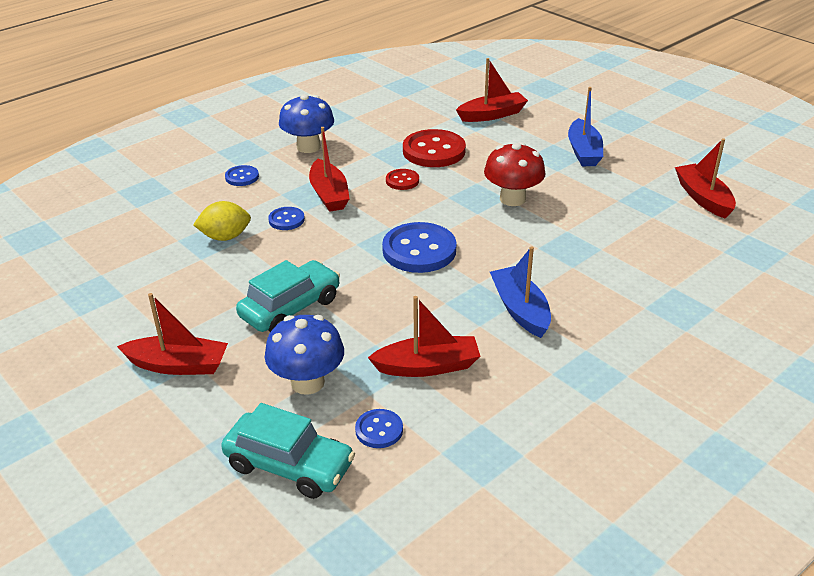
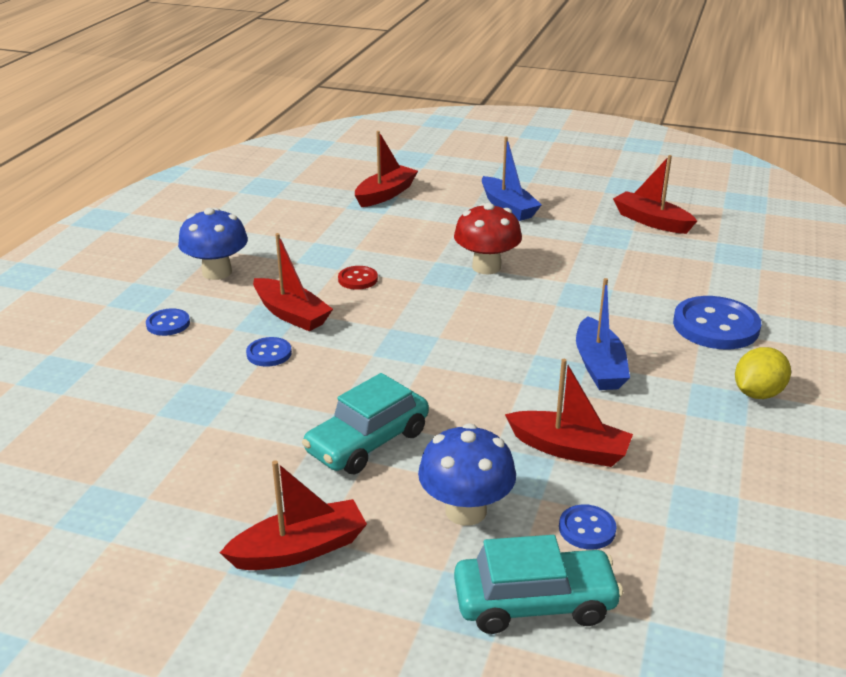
camera: 30 degrees left, 5 degrees down
(225, 237) = (213, 393): yellow lemon -> yellow lemon (757, 393)
(290, 308) = (368, 442): turquoise car -> turquoise car turned 150 degrees counterclockwise
(419, 250) = (445, 341): blue button -> blue button (715, 326)
(427, 366) = (569, 449): red boat -> red boat turned 60 degrees clockwise
(434, 151) = (361, 242): red button -> none
(520, 310) = (599, 366): blue boat -> blue boat turned 135 degrees counterclockwise

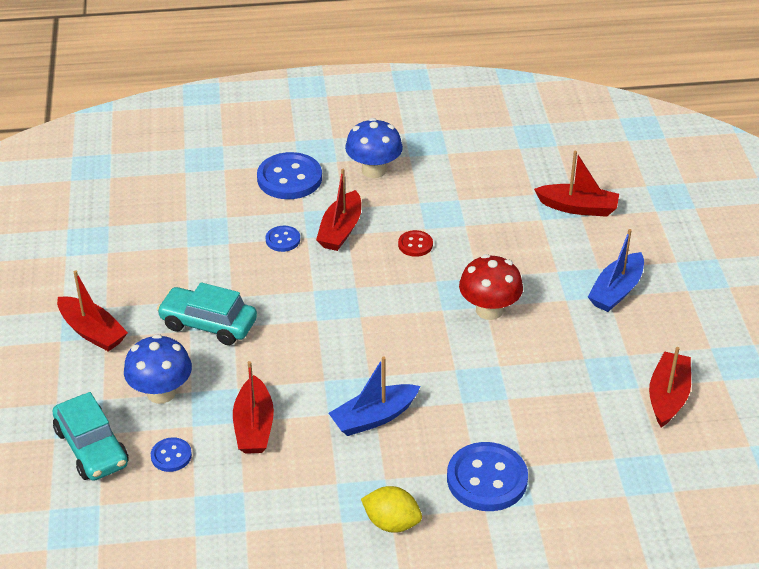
camera: 65 degrees right, 10 degrees up
(168, 324) = (289, 178): blue button -> blue button, size x1.96

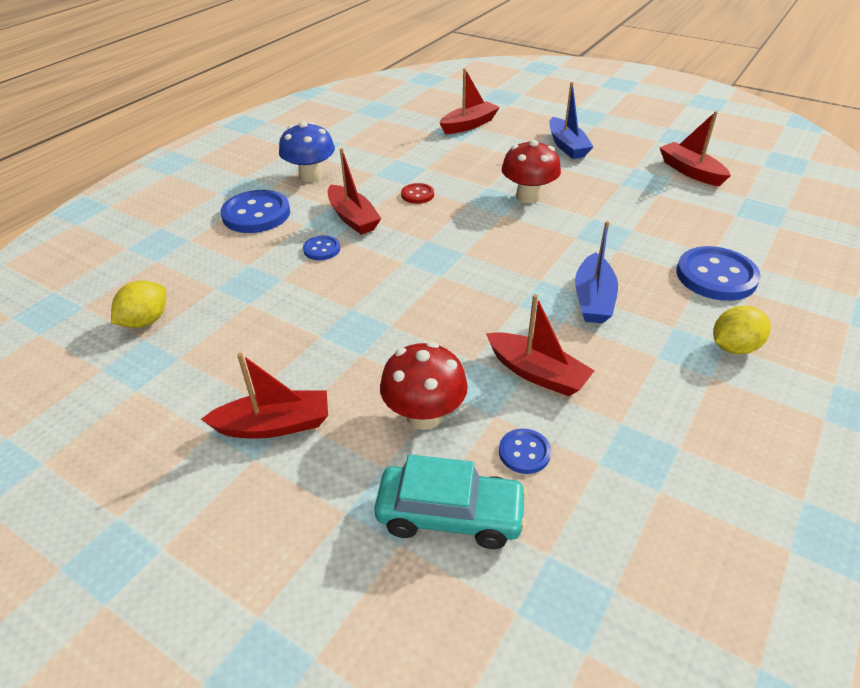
camera: 50 degrees left, 0 degrees up
(124, 214) = (146, 321): none -> yellow lemon
(161, 393) = (424, 415): blue mushroom -> red mushroom
(208, 324) = (368, 338): turquoise car -> none

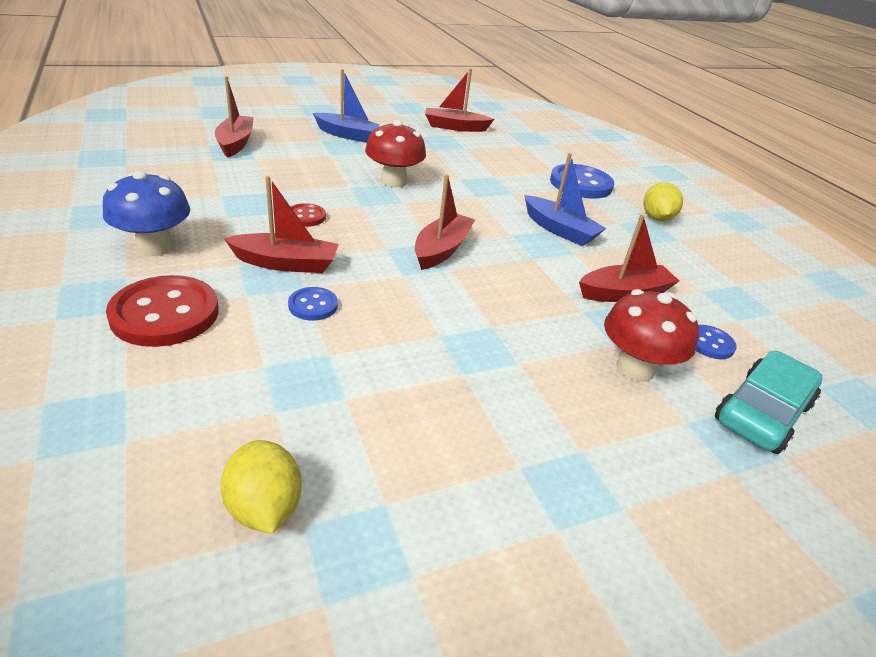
camera: 60 degrees left, 5 degrees down
(256, 214) = (165, 314): blue button -> red button
(274, 425) = (581, 469): red boat -> red boat (441, 250)

